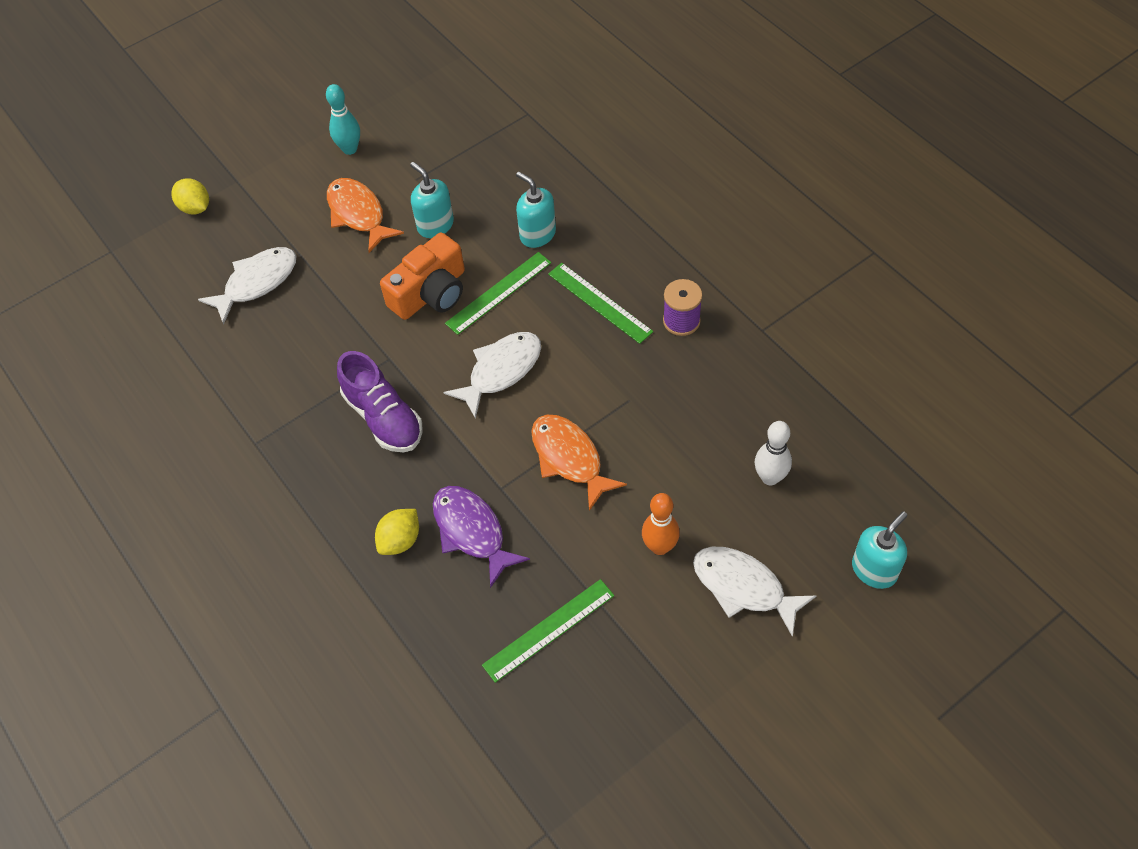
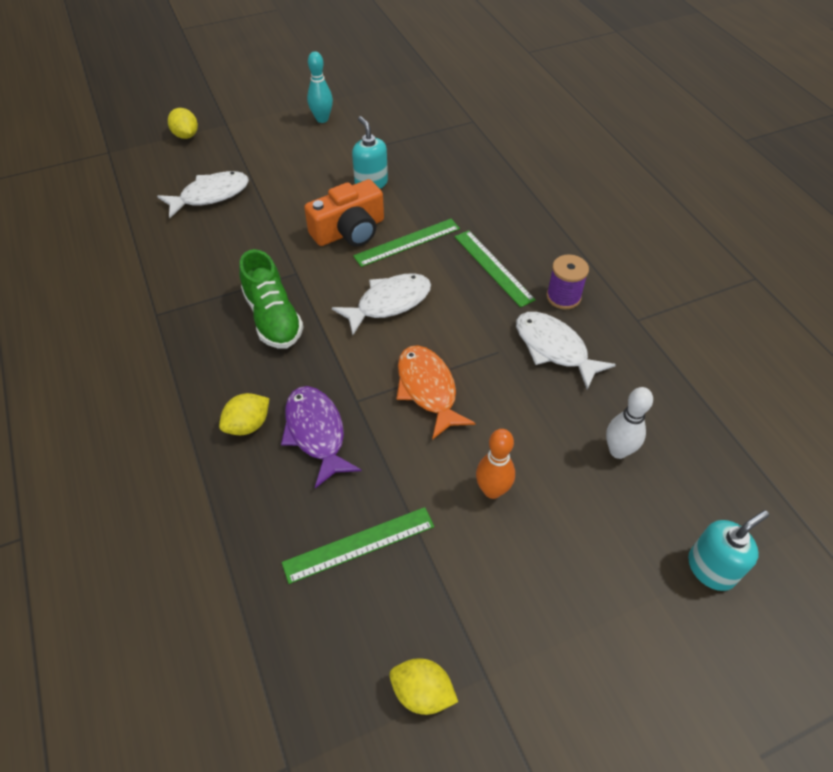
camera: 10 degrees right, 5 degrees down
(358, 214) = (311, 164): orange fish -> none
(383, 417) = (273, 318): purple shoe -> green shoe
(537, 234) = (454, 206): turquoise soap dispenser -> none
(644, 743) = (422, 692): none -> yellow lemon
(743, 587) = (568, 552): white fish -> white fish (554, 348)

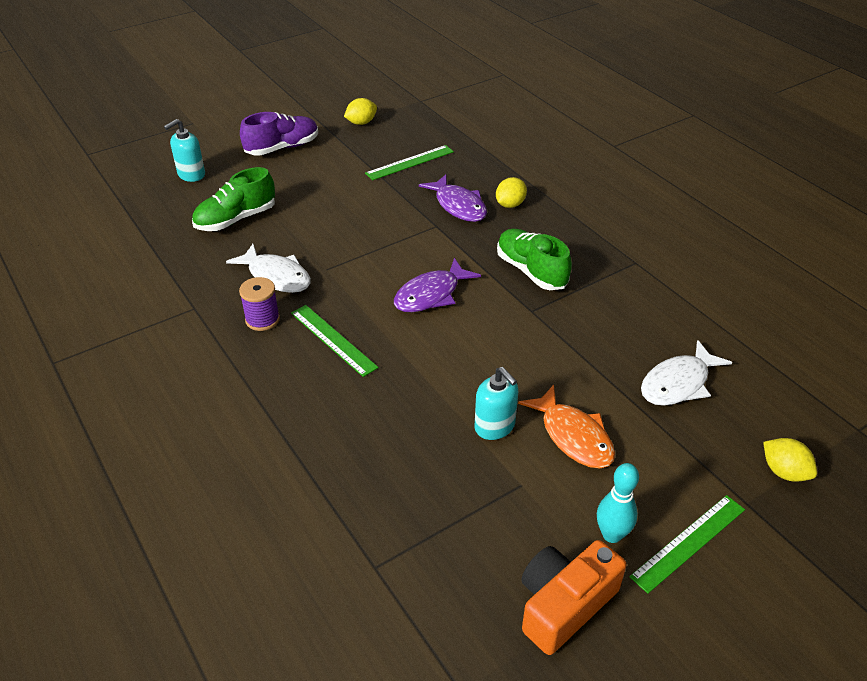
camera: 170 degrees right, 10 degrees down
(349, 231) = (496, 360): orange camera -> orange camera (564, 604)
(389, 303) = (431, 294): white fish -> purple fish
(407, 242) = (429, 355): green ruler -> green ruler (688, 542)
(422, 692) = (361, 123): yellow lemon -> yellow lemon turned 45 degrees counterclockwise
(428, 389) = (382, 238): orange fish -> orange fish (573, 436)
(492, 490) = (328, 192): orange bowling pin -> none
(569, 625) = (282, 148): none -> purple shoe
(618, 451) = (236, 219): white bowling pin -> green shoe

